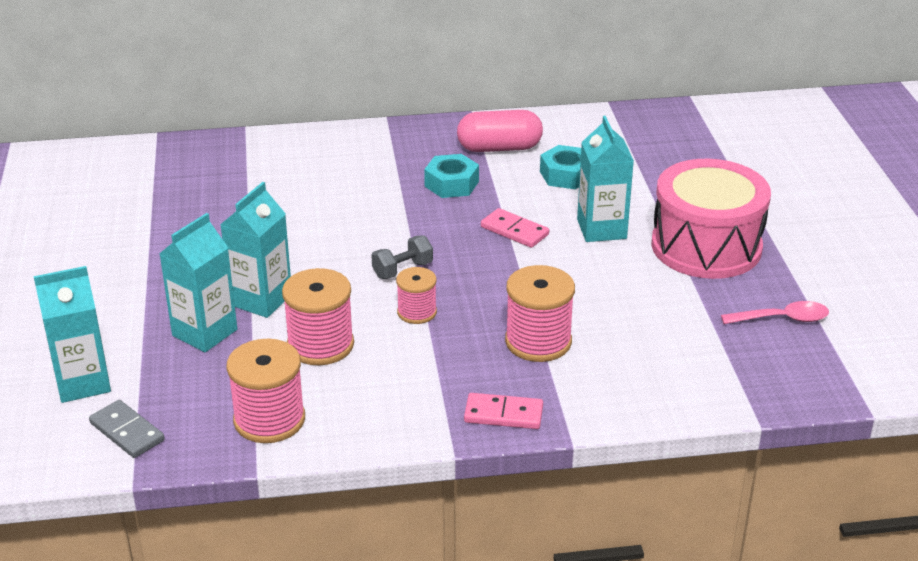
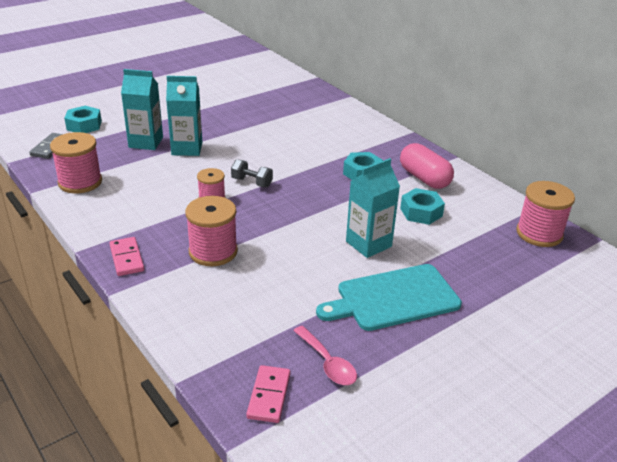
camera: 60 degrees right, 0 degrees up
(82, 383) = (84, 125): turquoise carton -> turquoise nut
(320, 345) = (157, 177): pink spool -> pink spool (539, 233)
(514, 231) = (331, 210): pink domino -> pink domino (269, 396)
(706, 246) = (393, 298): pink drum -> turquoise cutting board

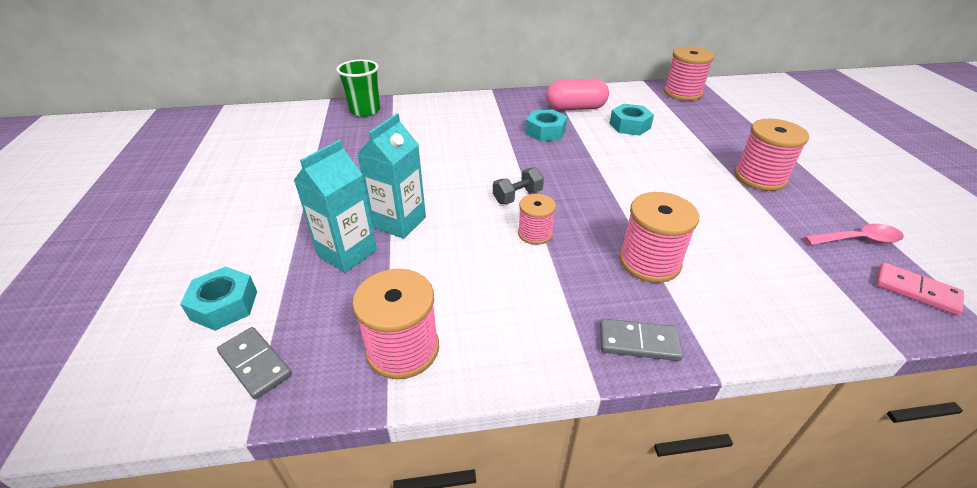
camera: 60 degrees left, 5 degrees up
(127, 258) = (638, 342): pink domino -> grey domino
(313, 94) = (365, 111): none -> green cup
(368, 244) = (670, 164): turquoise carton -> none
(393, 298) = (760, 177): turquoise cutting board -> pink spool

